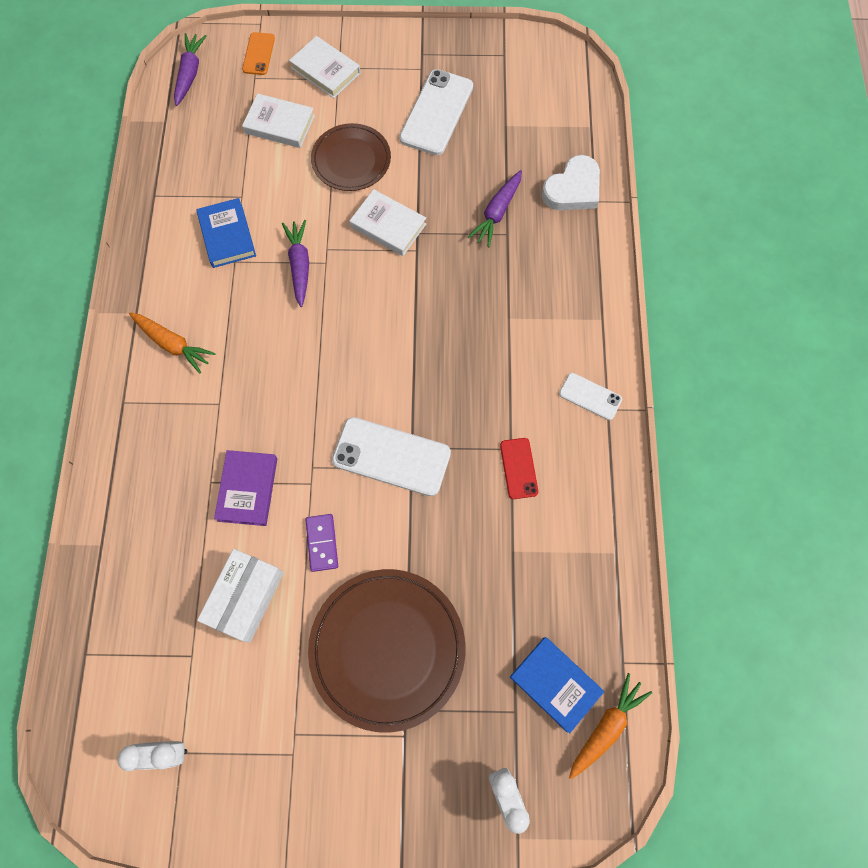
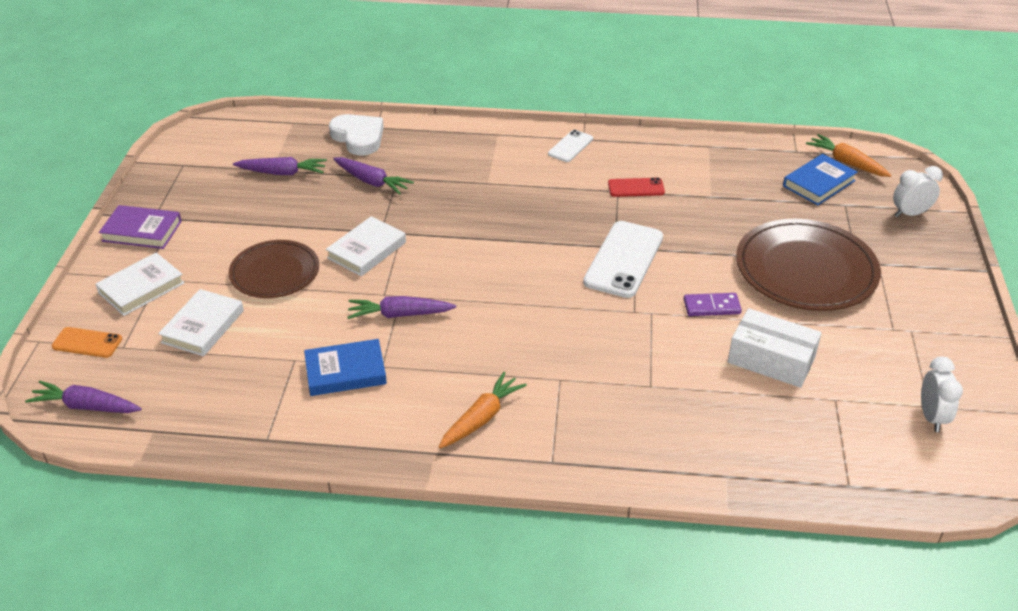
camera: 85 degrees left, 30 degrees down
(247, 489) = (658, 357): purple book -> purple book (142, 231)
(436, 113) = (237, 211): white phone -> none
(501, 135) = (282, 173): none -> purple carrot

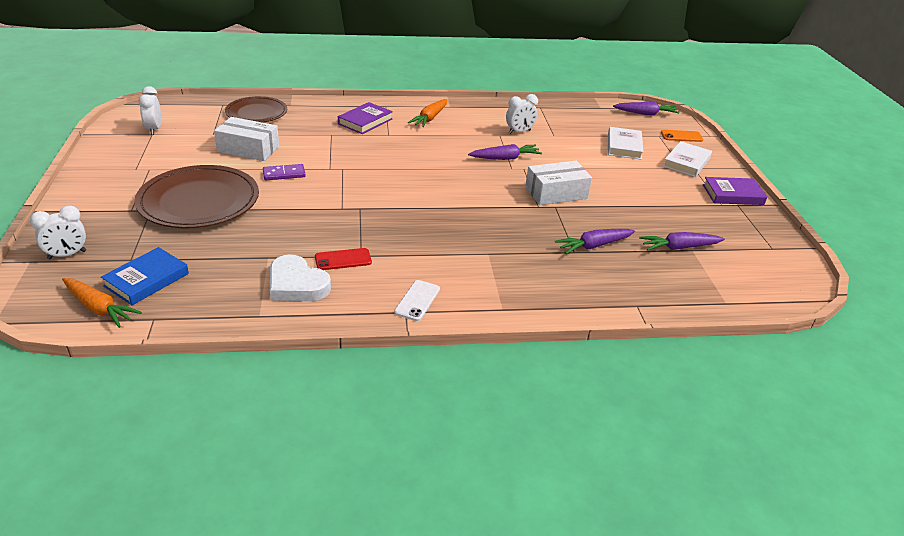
camera: 165 degrees right, 5 degrees down
(275, 273) = (609, 175): brown plate -> brown plate (256, 113)
(345, 371) = (519, 132): blue book -> white clock
(358, 138) = (643, 290): white heart -> white heart (296, 284)
(366, 250) = (556, 193): white book -> white box
(372, 182) = (594, 246): purple carrot -> purple carrot turned 45 degrees counterclockwise
(593, 416) = (365, 121): none -> purple book
(623, 259) = (352, 199): white phone -> none

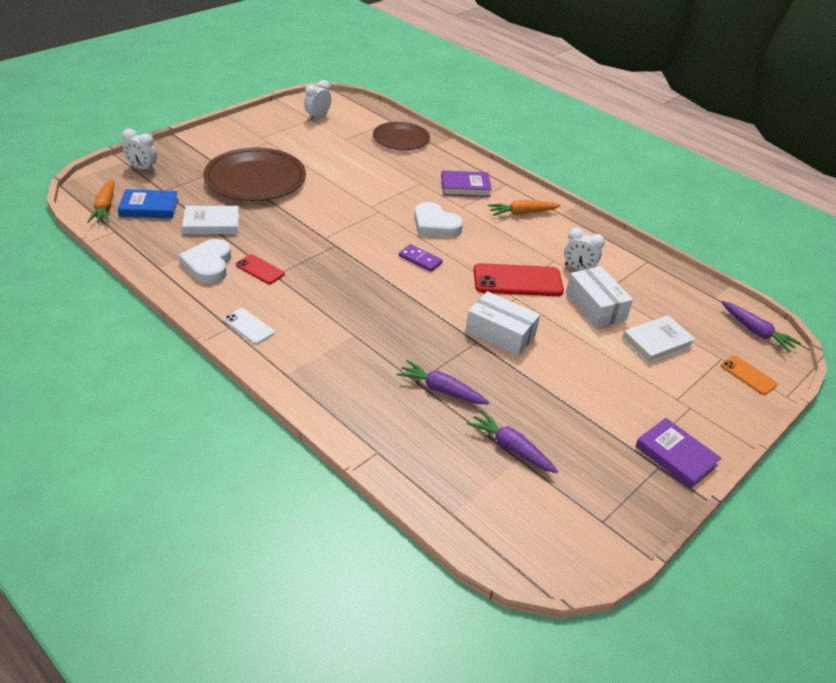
camera: 50 degrees right, 5 degrees up
(248, 149) = (346, 162): white box -> white box (595, 306)
(284, 174) = (335, 192): purple domino -> purple domino (420, 260)
(395, 155) = (435, 225): none -> white heart
(417, 300) = (249, 326): white phone -> white phone turned 60 degrees clockwise
(505, 158) = (517, 281): purple carrot -> red phone
(686, 162) = (693, 398): white book -> white book (211, 223)

